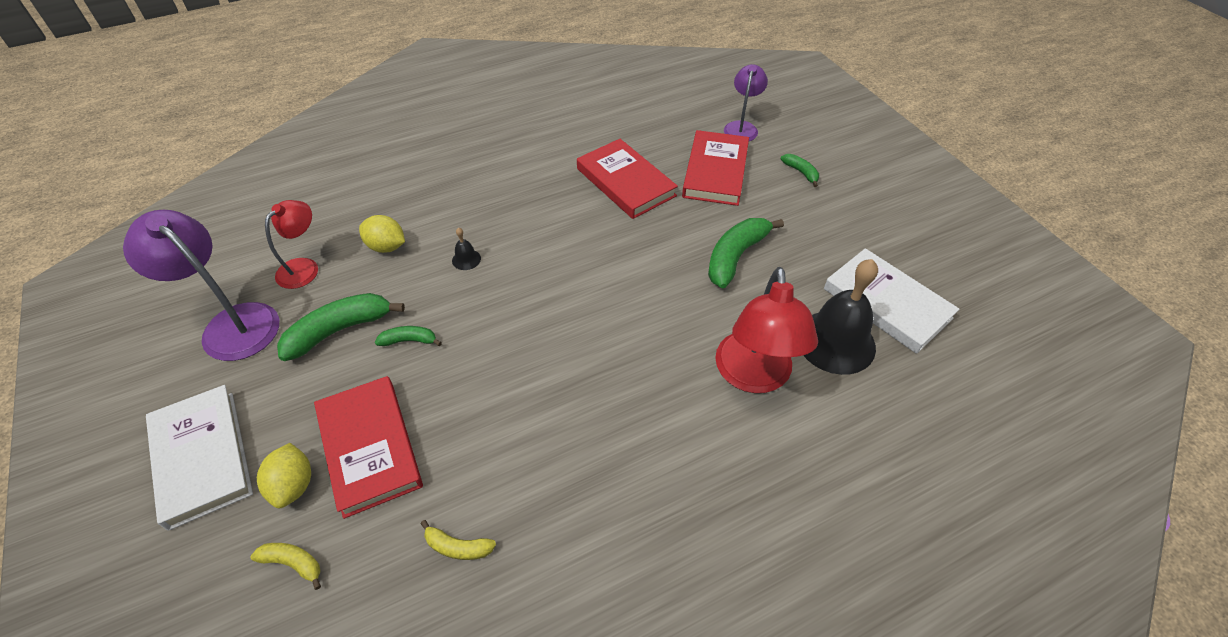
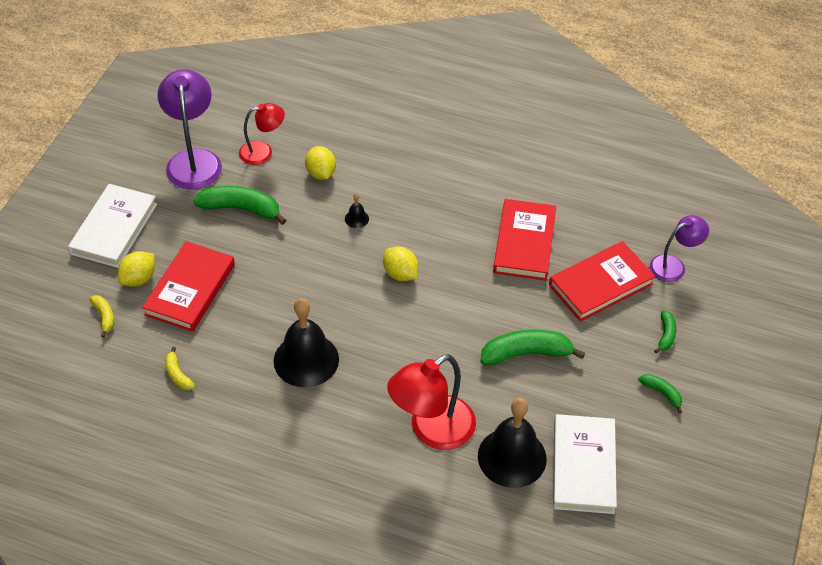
camera: 45 degrees right, 0 degrees up
(409, 340) = (270, 245): green banana -> green banana (661, 393)
(561, 274) = (400, 274): none -> yellow lemon
(572, 413) = (306, 360): none -> black bell

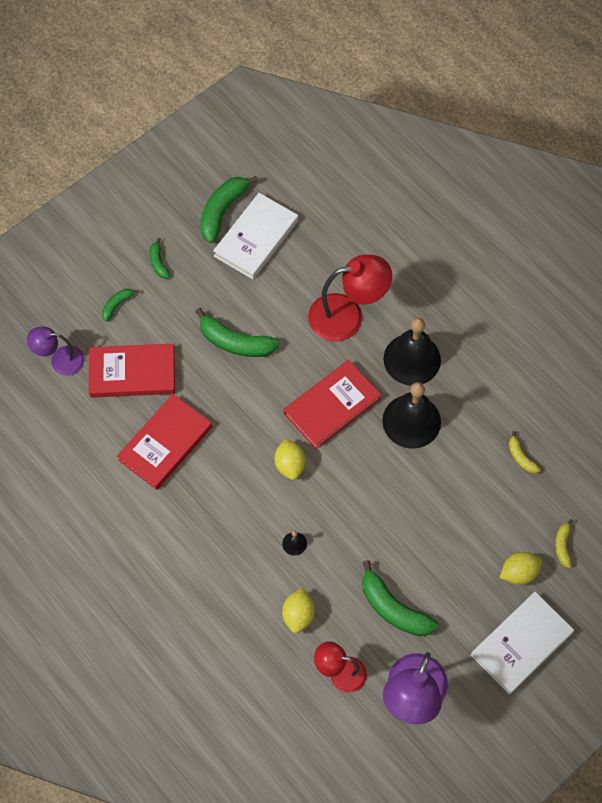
camera: 150 degrees left, 15 degrees up
(178, 375) = (521, 457): yellow banana -> yellow banana turned 150 degrees clockwise
(190, 289) = (478, 538): red book -> red book (332, 406)
(512, 457) = (302, 269): black bell -> black bell (412, 359)
(641, 479) = (222, 211): none -> green banana

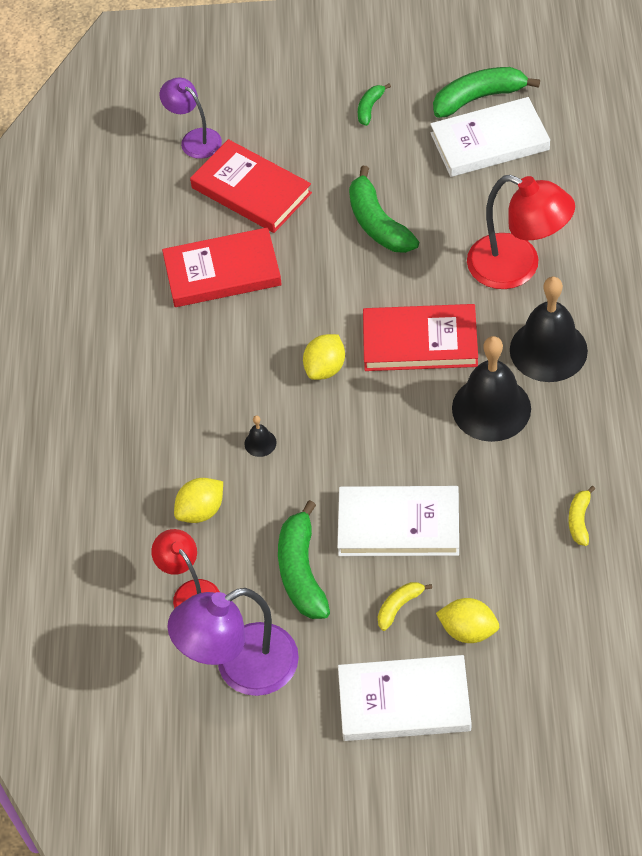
camera: 45 degrees right, 10 degrees down
(117, 305) = (294, 122): green banana -> none
(423, 536) = (398, 525): none -> white book
(562, 546) = (543, 638): yellow banana -> yellow banana (399, 606)

